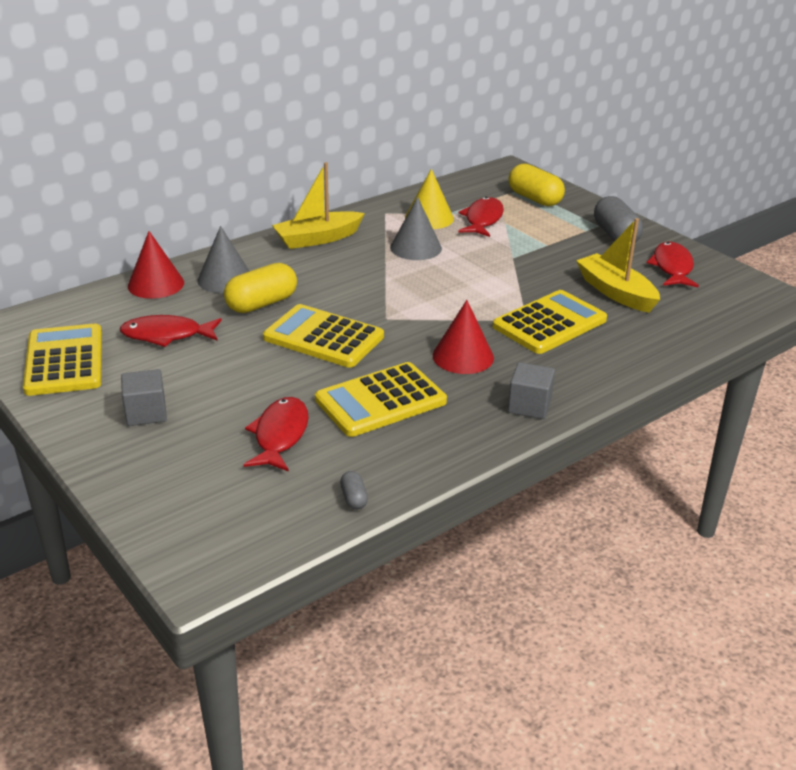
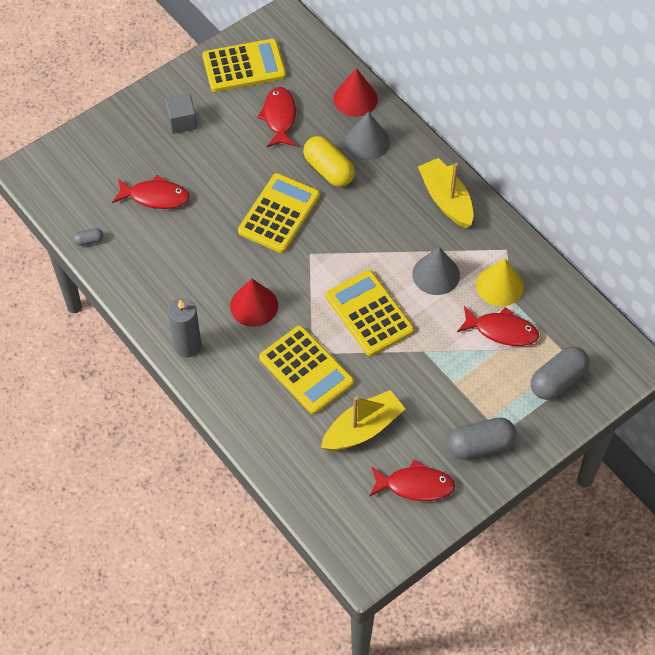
camera: 90 degrees right, 25 degrees up
(380, 401) = (194, 253): yellow calculator -> yellow calculator (369, 313)
(529, 406) = (187, 346): grey cube -> grey candle
(534, 199) = (557, 380): yellow capsule -> grey capsule

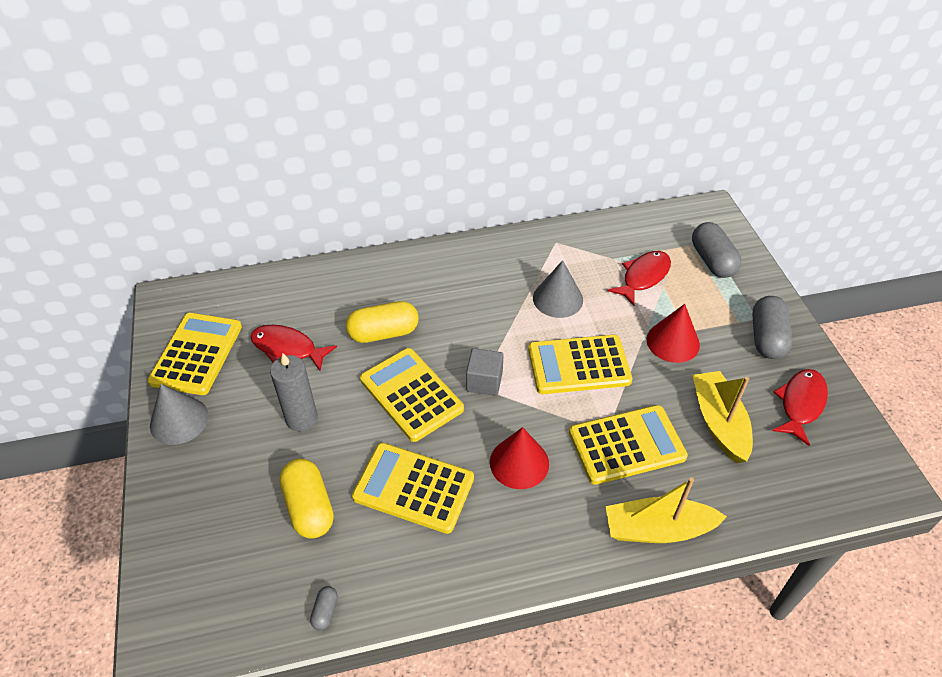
camera: 65 degrees left, 10 degrees down
(155, 197) = (309, 507): red fish -> yellow capsule
(182, 121) = (223, 439): grey cube -> grey cube (484, 381)
(187, 346) = (543, 553): grey candle -> grey candle (301, 418)
(200, 249) = (413, 488): none -> yellow calculator
(355, 99) = (312, 281): red cone -> red cone (673, 342)
(367, 142) = (370, 291): grey cone -> grey cone (179, 420)
(446, 200) = (476, 261): yellow boat -> yellow boat (658, 529)
(499, 285) = (593, 260): yellow cone -> none

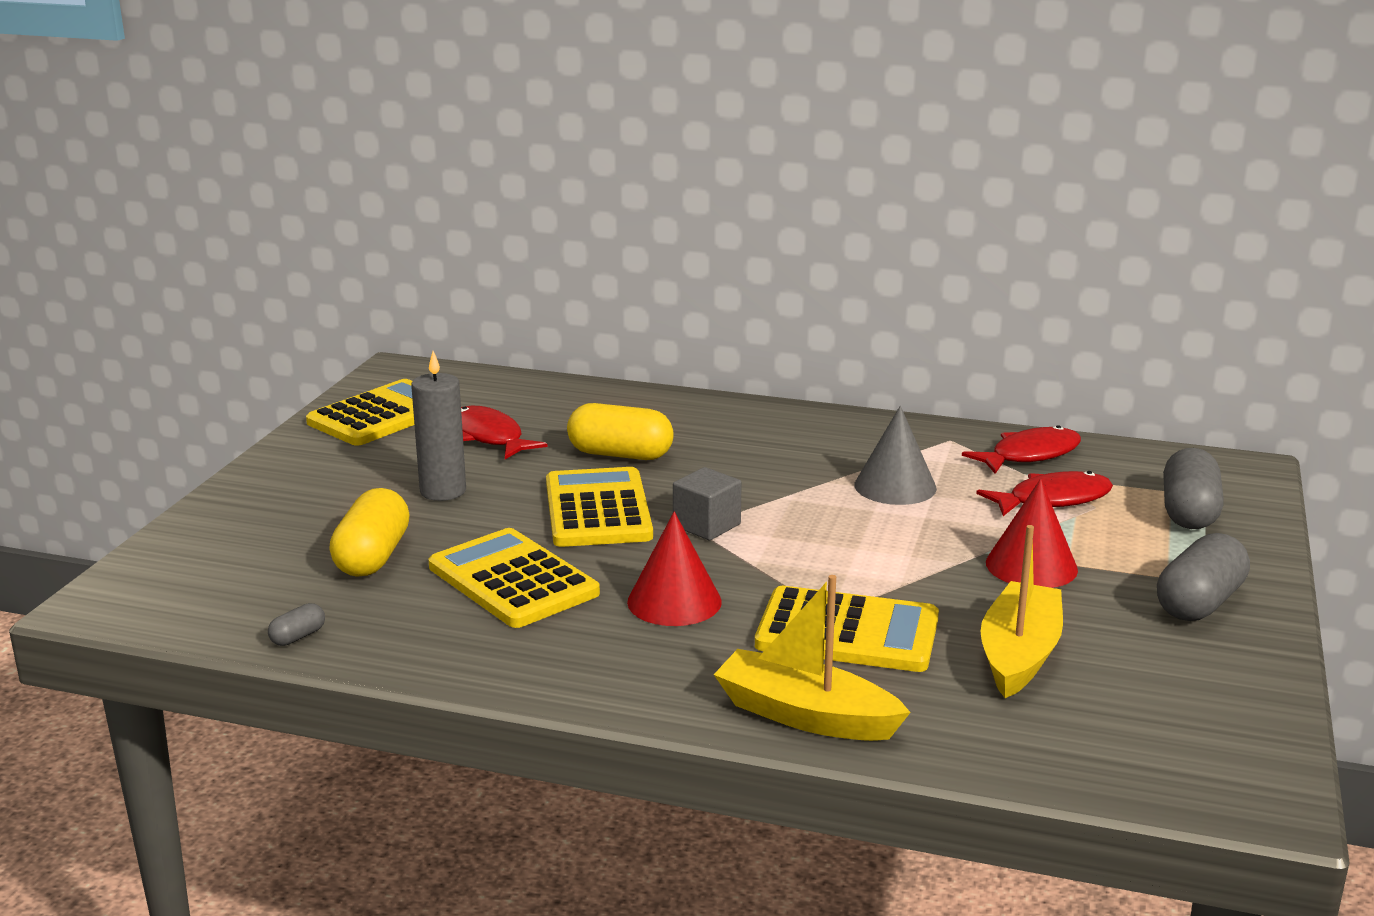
camera: 30 degrees right, 25 degrees down
(179, 420) = (307, 455): grey cone -> none
(579, 365) = (858, 548): yellow calculator -> none
(800, 404) = (1184, 678): red fish -> red fish (1029, 455)

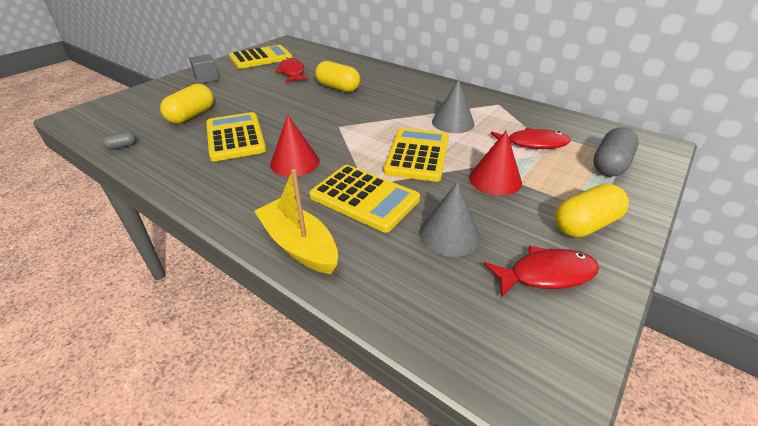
camera: 20 degrees right, 15 degrees up
(443, 491) = (250, 92): grey candle -> none
(597, 509) = (304, 110): yellow calculator -> yellow calculator (417, 155)
(706, 525) = (345, 126): grey cube -> grey cube (207, 78)
(1019, 655) = (449, 234): yellow boat -> grey cone
(1029, 455) = (535, 118): red fish -> red fish (546, 274)
(1199, 603) = (585, 224): grey capsule -> yellow capsule

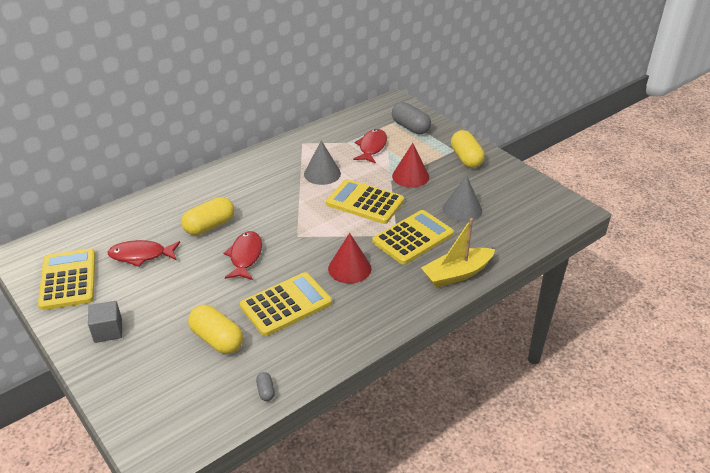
camera: 75 degrees left, 0 degrees up
(235, 137) = (286, 304): yellow calculator -> yellow calculator turned 150 degrees clockwise
(546, 274) = (502, 185): red fish -> red fish (245, 256)

